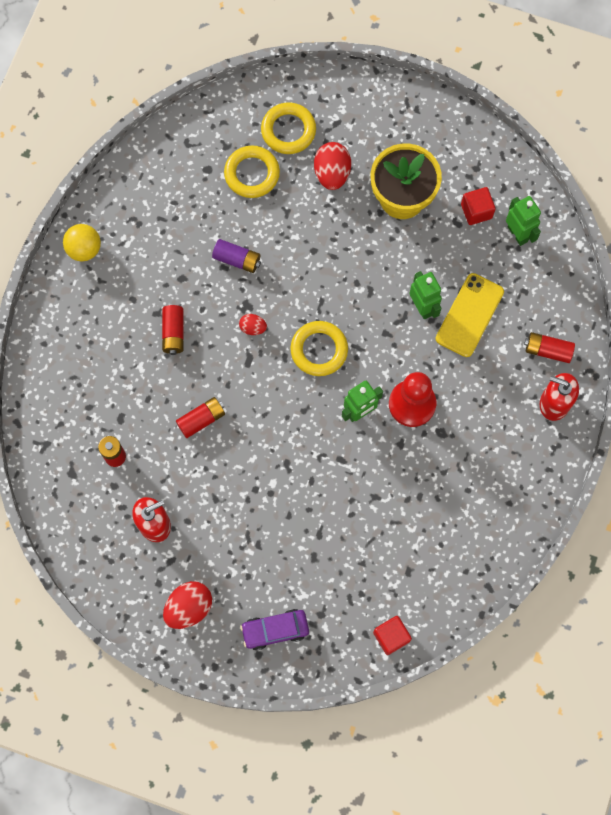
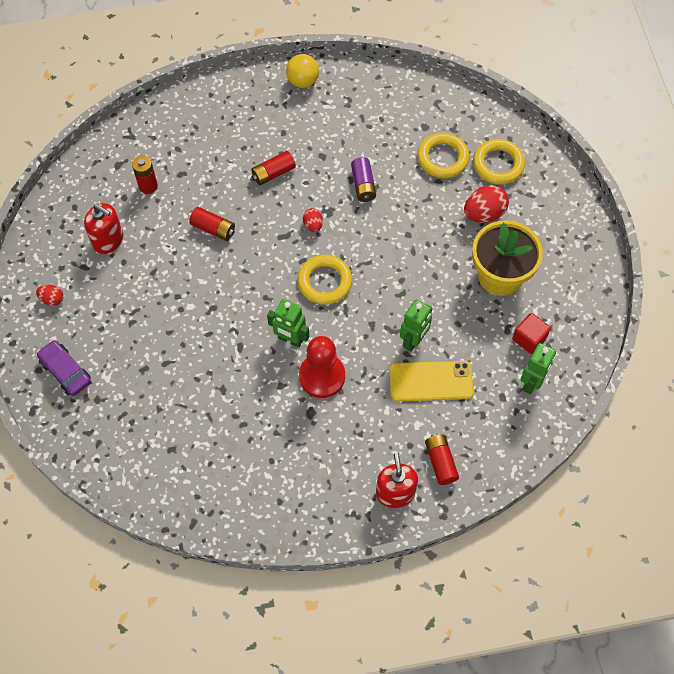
camera: 60 degrees right, 10 degrees down
(189, 607) = (52, 299): red egg -> red egg, size x0.55
(391, 636) = (106, 464): red cube -> none

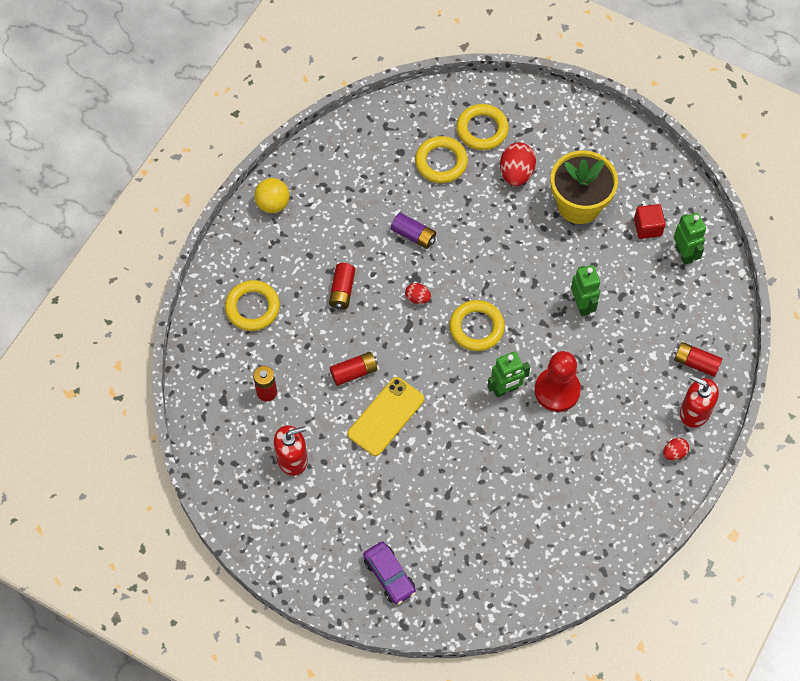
camera: 50 degrees left, 0 degrees up
(52, 299) = (311, 541): red egg -> red egg (674, 453)
(65, 371) = (389, 576): purple car -> purple car turned 120 degrees counterclockwise
(208, 129) = (252, 308): none -> yellow ring
(431, 381) = (625, 319): yellow phone -> yellow phone (386, 416)

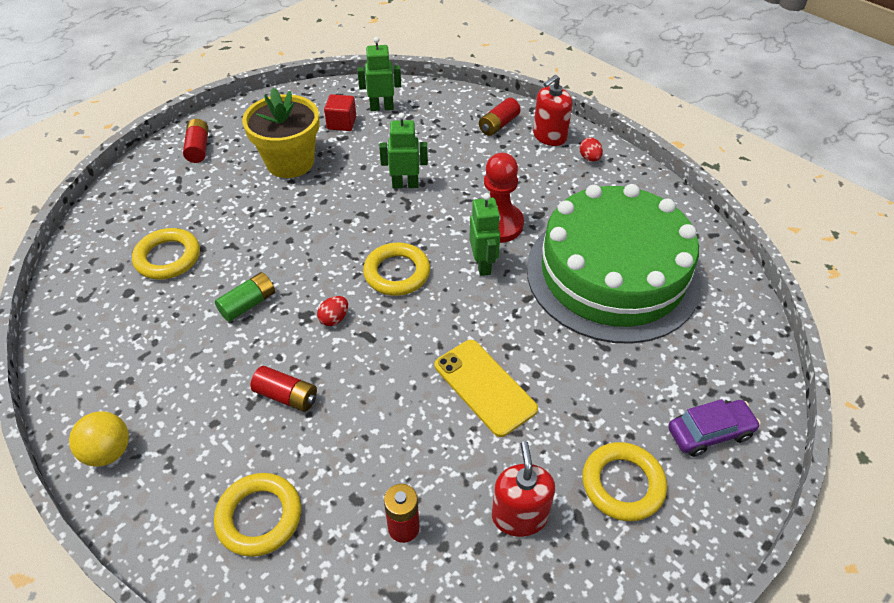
camera: 75 degrees left, 15 degrees down
(354, 372) = (410, 408): red battery -> red battery (198, 148)
(413, 235) = (248, 304): purple battery -> green battery
(482, 129) = (151, 214): yellow ring -> yellow ring (622, 484)
(516, 173) = (224, 199): red egg -> none
(527, 491) = (612, 274): none -> green cake

